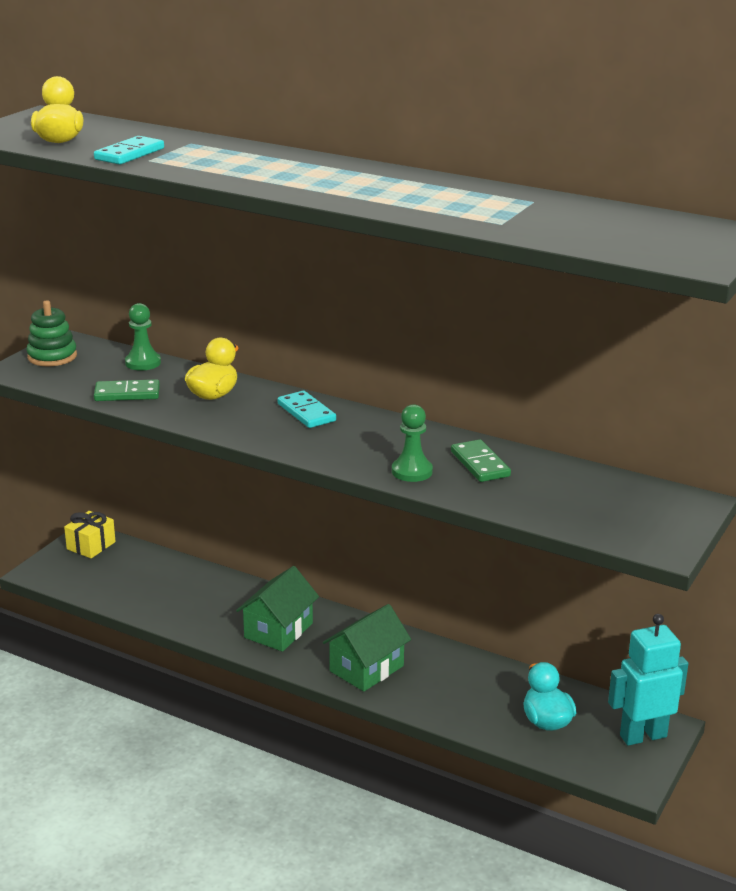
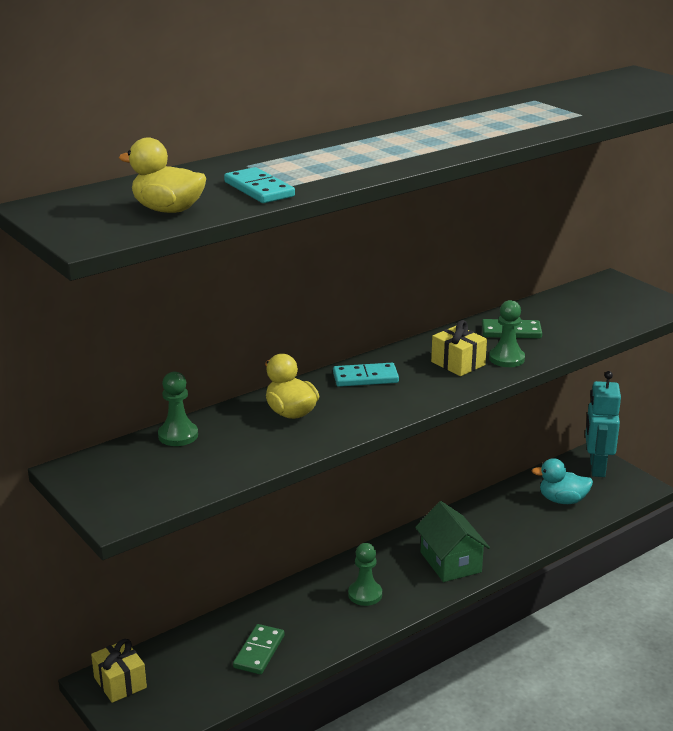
camera: 65 degrees left, 0 degrees up
(52, 356) = (105, 485): green stacking toy -> none
(127, 394) = (246, 456): green domino -> green domino (259, 651)
(278, 630) = (365, 594): green house -> green pawn
(377, 449) = (458, 363): none -> yellow gift

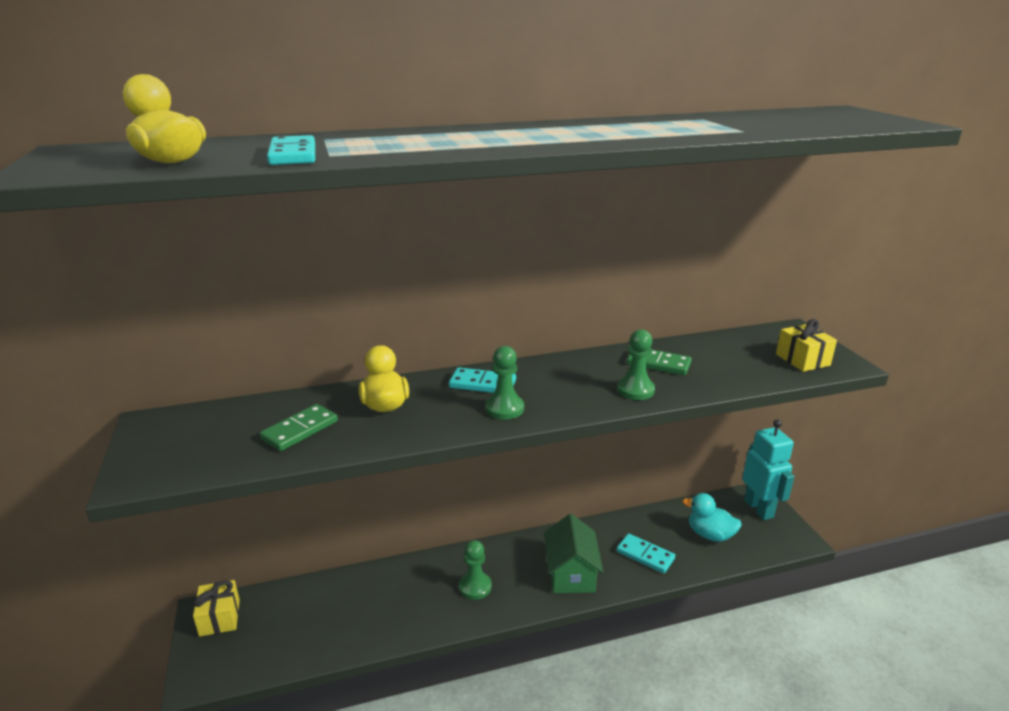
camera: 20 degrees right, 0 degrees up
(178, 435) = (268, 407): green pawn -> green pawn (504, 408)
(259, 651) = (349, 621): green domino -> green domino (300, 430)
(458, 363) = (582, 386): yellow gift -> yellow gift (802, 360)
(511, 531) = (645, 555): none -> turquoise domino
(596, 468) = (759, 509): turquoise robot -> turquoise robot turned 135 degrees clockwise

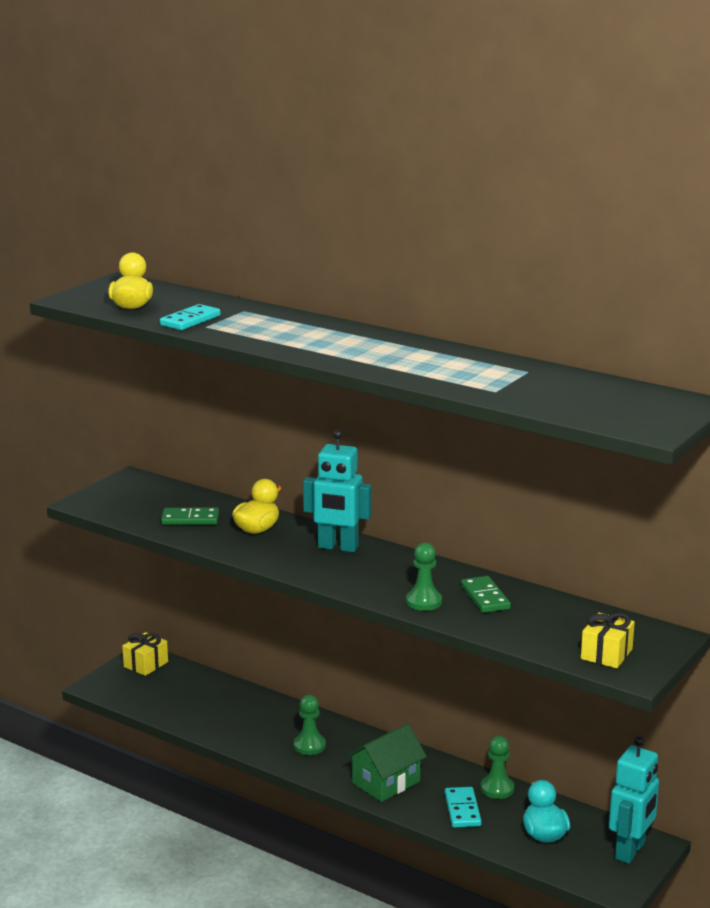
camera: 50 degrees right, 5 degrees down
(482, 384) = (338, 547): turquoise domino -> turquoise robot
(504, 408) = (317, 567): green pawn -> green pawn (497, 788)

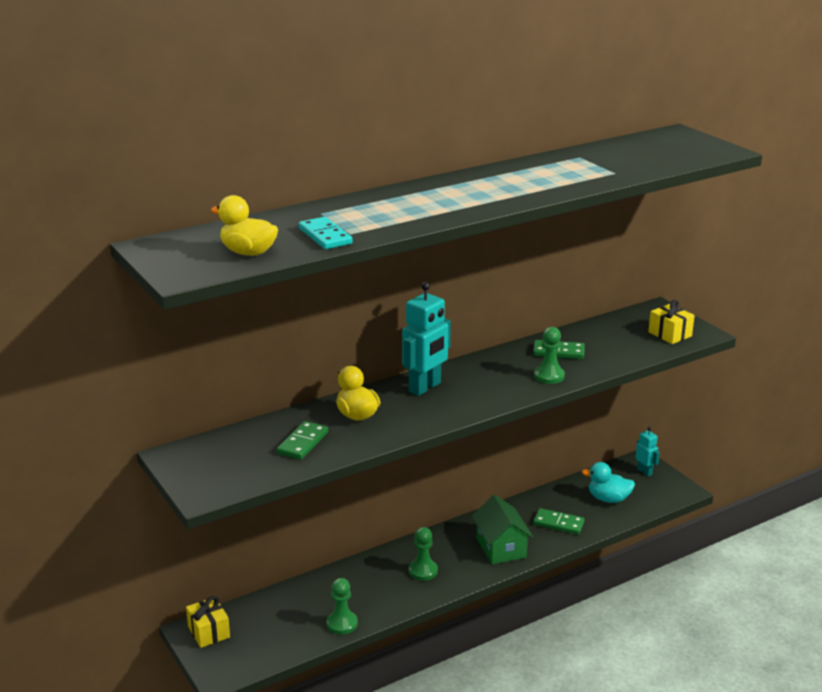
camera: 65 degrees left, 5 degrees up
(462, 810) = (558, 523): turquoise domino -> green domino
(497, 788) = (541, 500): green pawn -> green pawn (342, 624)
(630, 851) = (644, 472): turquoise robot -> turquoise robot, size x0.55

